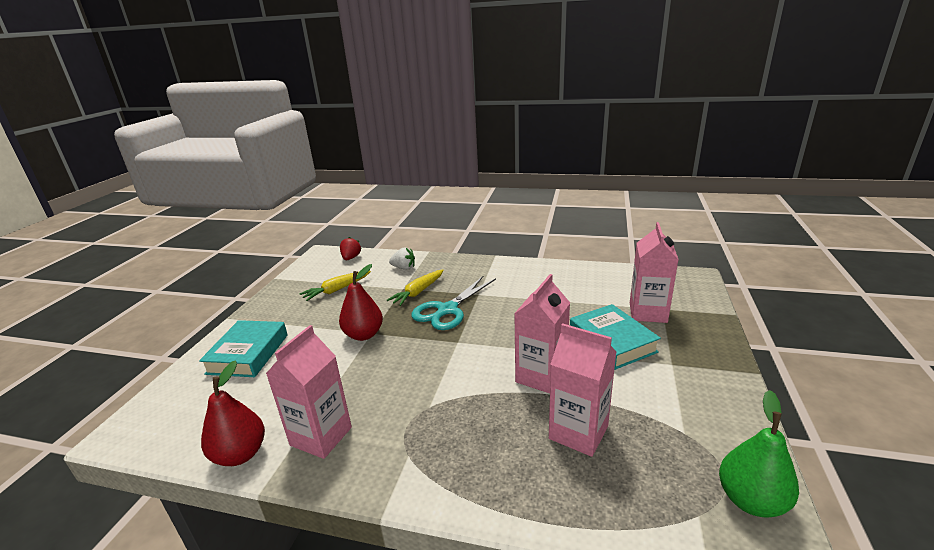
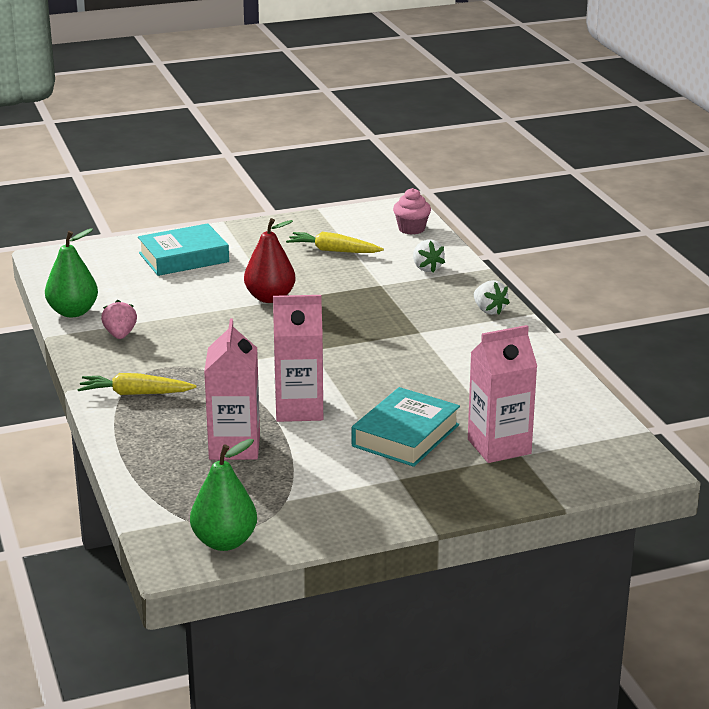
camera: 55 degrees right, 0 degrees up
(240, 454) = (73, 312): red pear -> green pear
(321, 436) = (120, 335): pink carton -> pink strawberry
(351, 258) = (411, 229): red strawberry -> pink cupcake
(418, 292) = (382, 296): yellow carrot -> yellow carrot (135, 393)
(447, 310) = (364, 325): turquoise scissors -> none
(477, 265) = (489, 310): none -> white strawberry

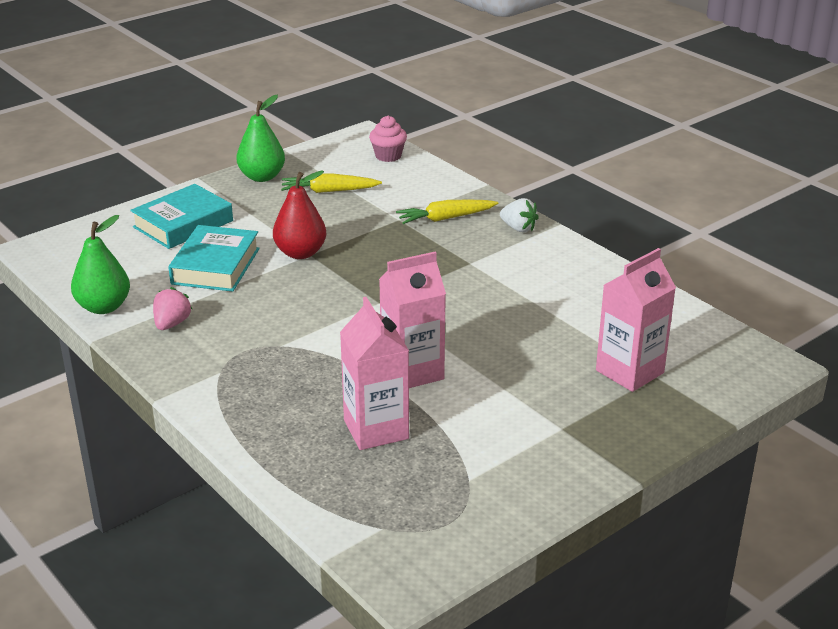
camera: 20 degrees left, 5 degrees up
(120, 335) = (172, 324): pink strawberry -> pink strawberry turned 45 degrees clockwise
(135, 393) = (231, 389): yellow carrot -> yellow carrot (445, 218)
(224, 542) = (440, 545): green pear -> green pear (262, 177)
(405, 435) = (535, 378): turquoise book -> turquoise book (215, 266)
(426, 268) = (430, 194): white strawberry -> none

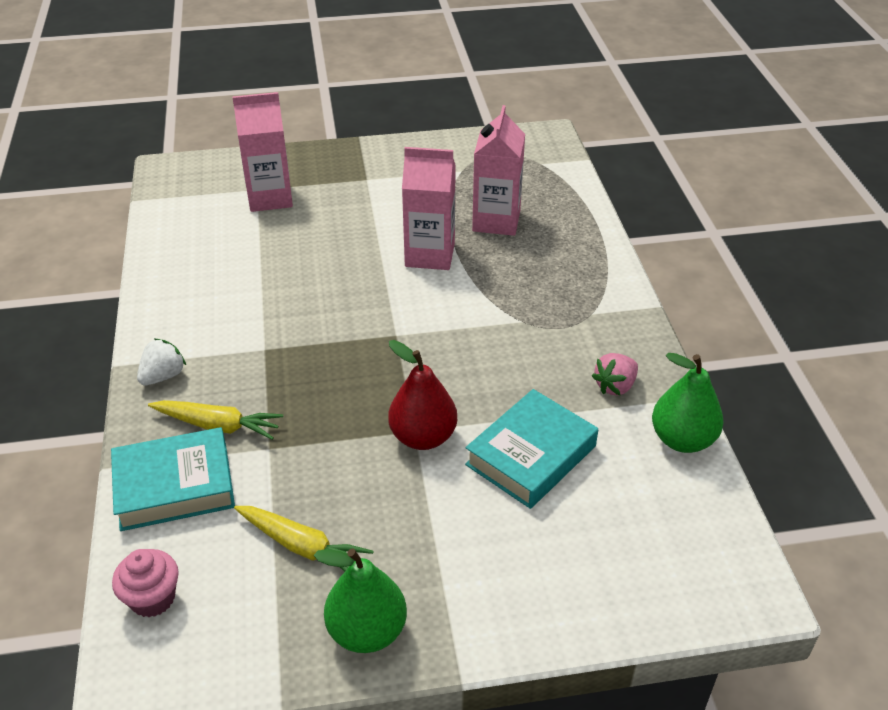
camera: 150 degrees left, 10 degrees up
(183, 224) = (535, 559): turquoise book -> turquoise book (175, 486)
(518, 228) = (163, 376): white strawberry -> white strawberry turned 60 degrees clockwise

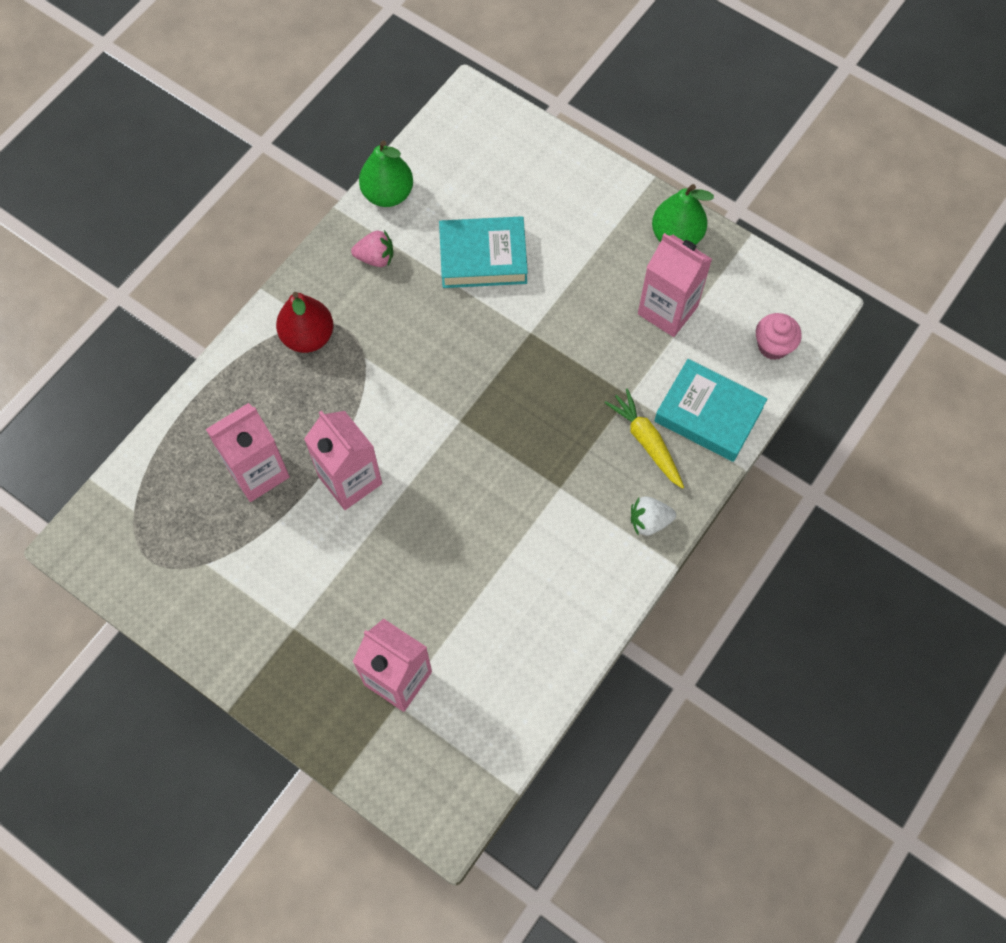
camera: 135 degrees left, 25 degrees up
(302, 546) = (667, 310): yellow carrot -> pink carton
(423, 437) = (530, 323): red pear -> red pear (308, 336)

